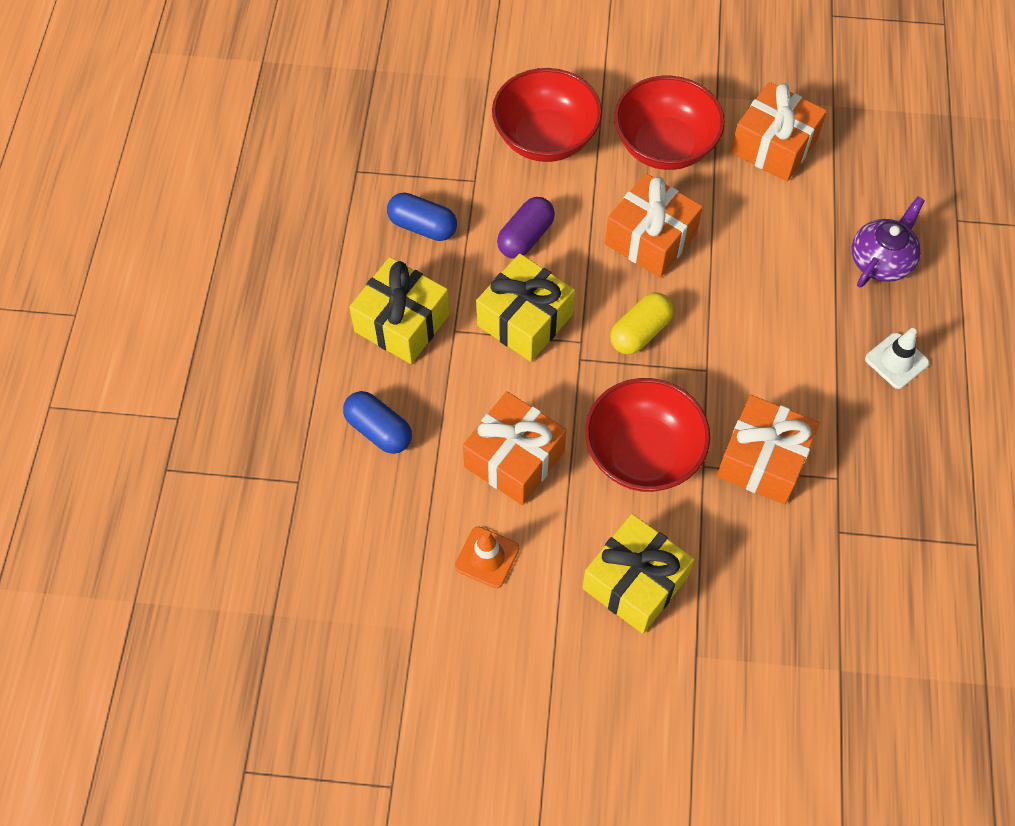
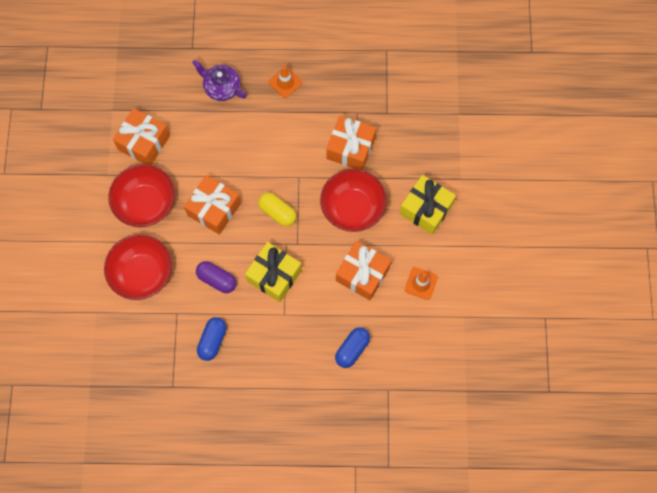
camera: 95 degrees left, 10 degrees up
(402, 323) = (281, 345): yellow gift -> none
(896, 361) = (285, 82): white traffic cone -> orange traffic cone

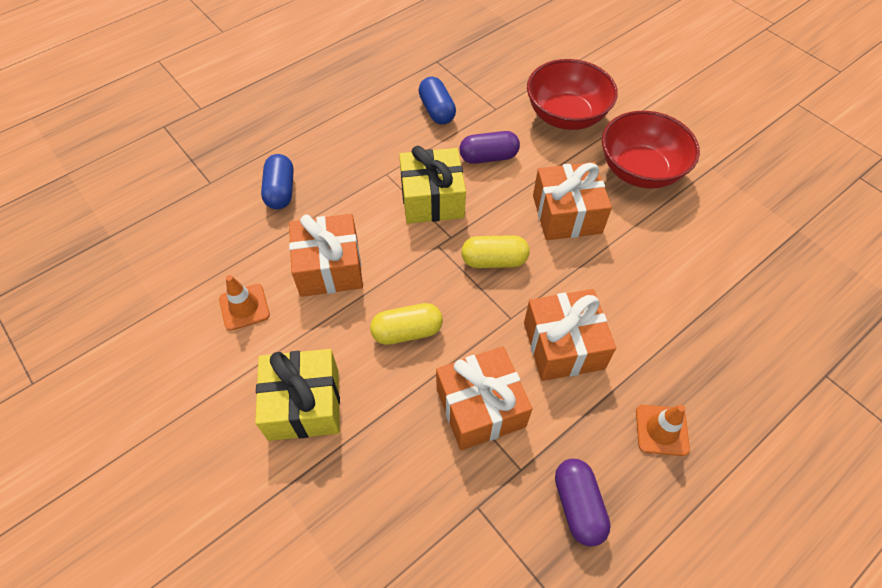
camera: 140 degrees right, 15 degrees down
(144, 142) = (721, 223): orange gift -> orange gift (563, 345)
(221, 87) = (726, 353): purple teapot -> none
(347, 84) = (578, 506): none -> purple capsule
(352, 208) = (407, 331): red bowl -> yellow capsule

